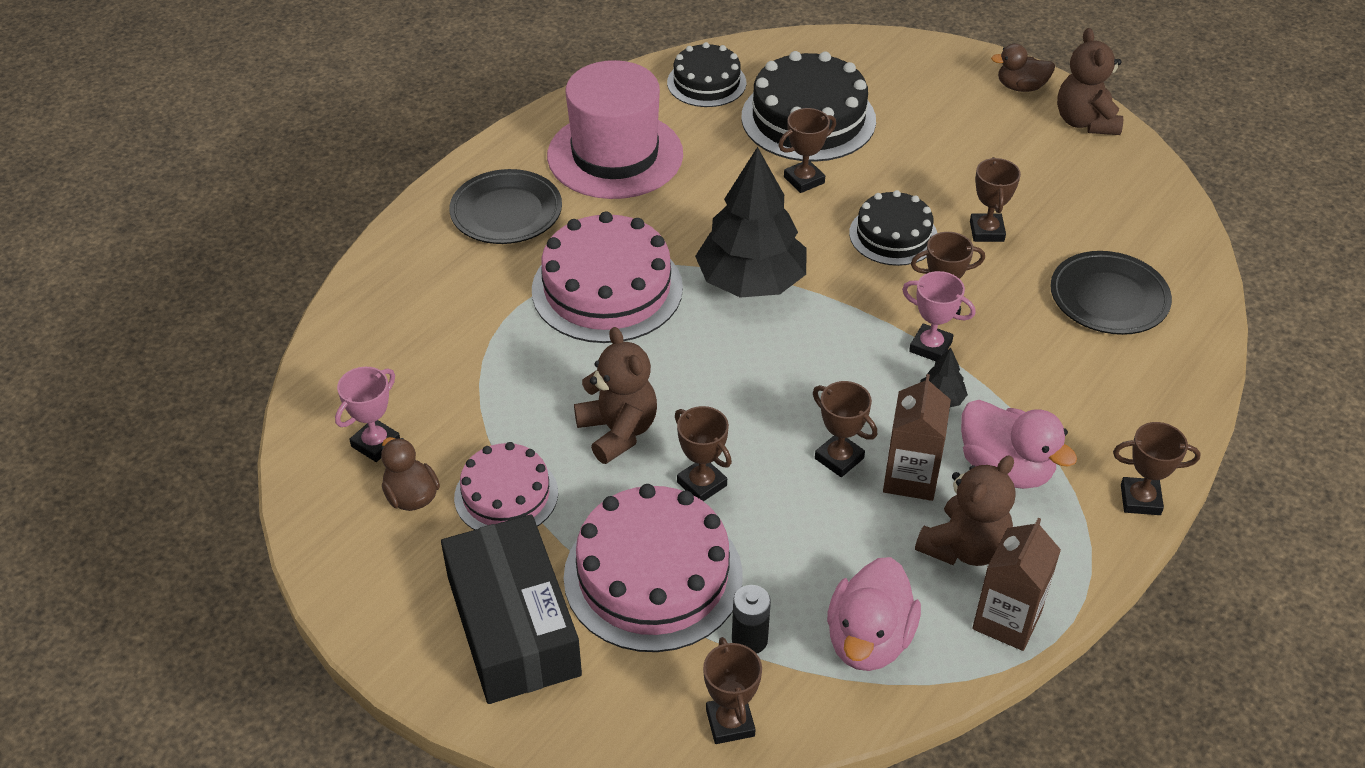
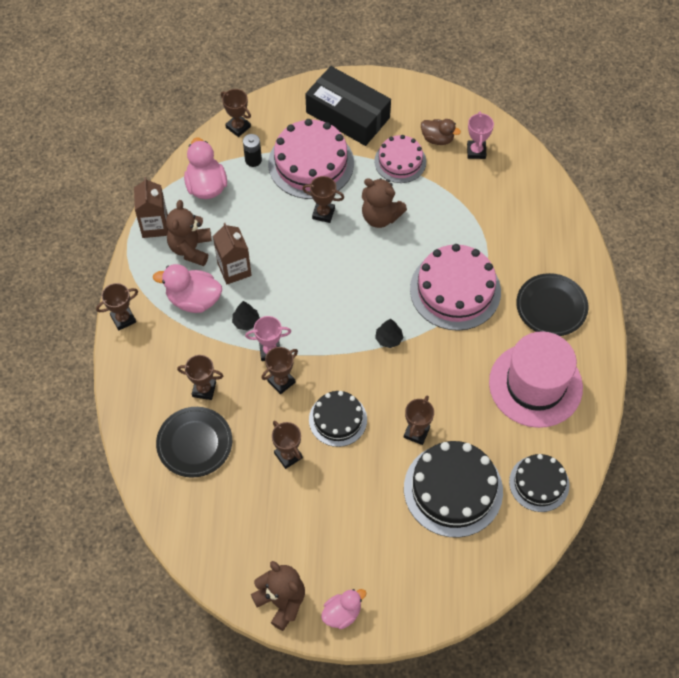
camera: 145 degrees right, 15 degrees up
(751, 281) = (389, 339): black tree -> black tree, size x0.41
(839, 458) = (272, 261): brown trophy -> brown trophy (204, 389)
(1021, 87) = (342, 613): brown duck -> pink duck

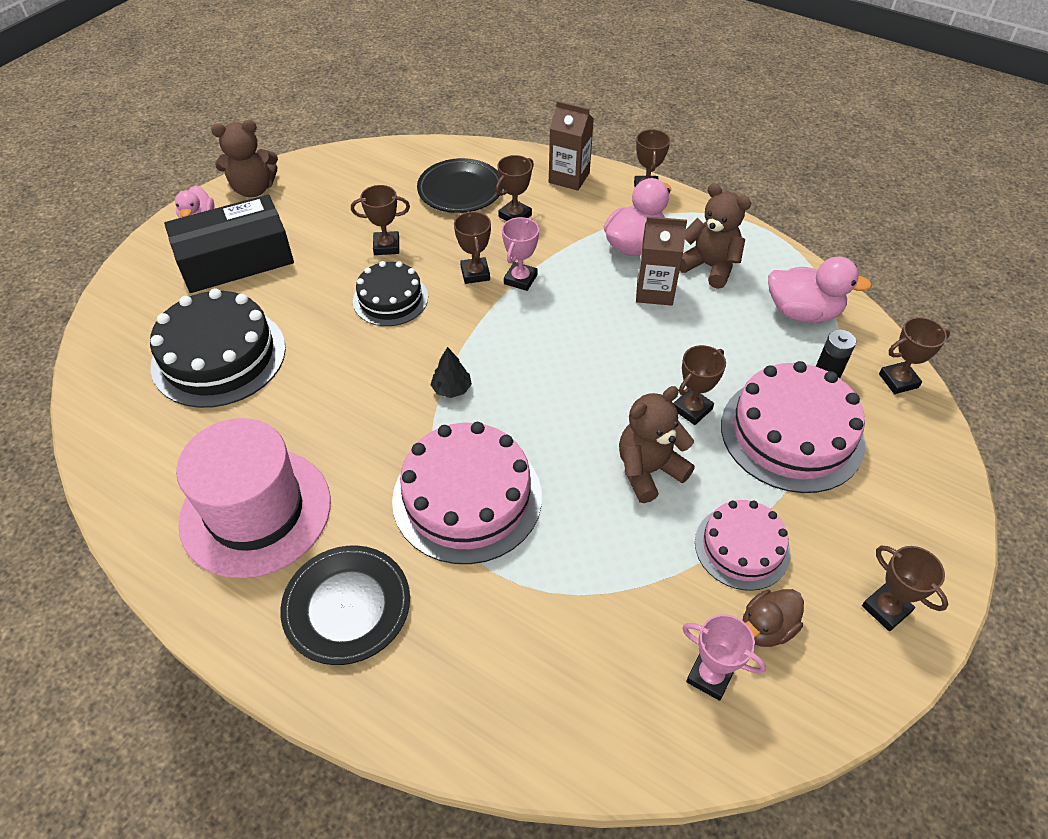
camera: 120 degrees right, 10 degrees down
(155, 226) = (762, 249): brown carton -> brown carton (569, 177)
(246, 322) = (574, 275): black tree -> none
(348, 115) = (873, 522): black box -> black box (236, 259)
(416, 432) = (312, 357): brown trophy -> brown trophy (886, 609)
(539, 483) = (140, 439): black cake -> none

